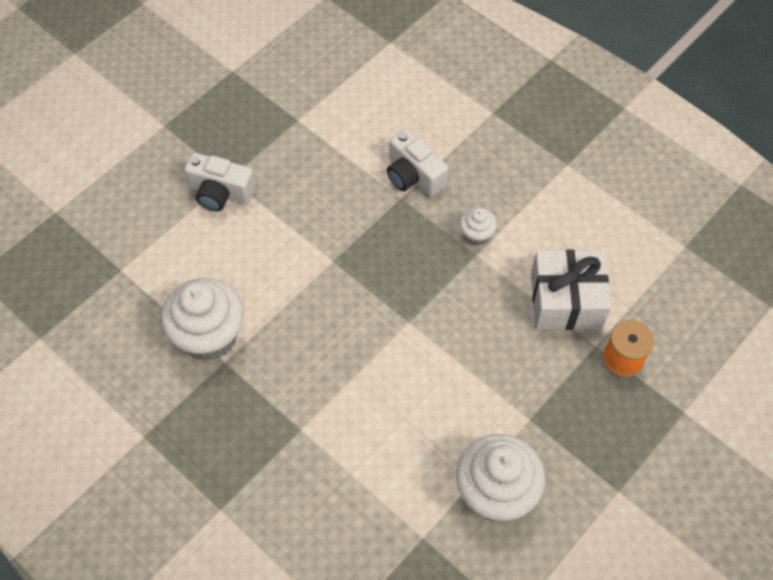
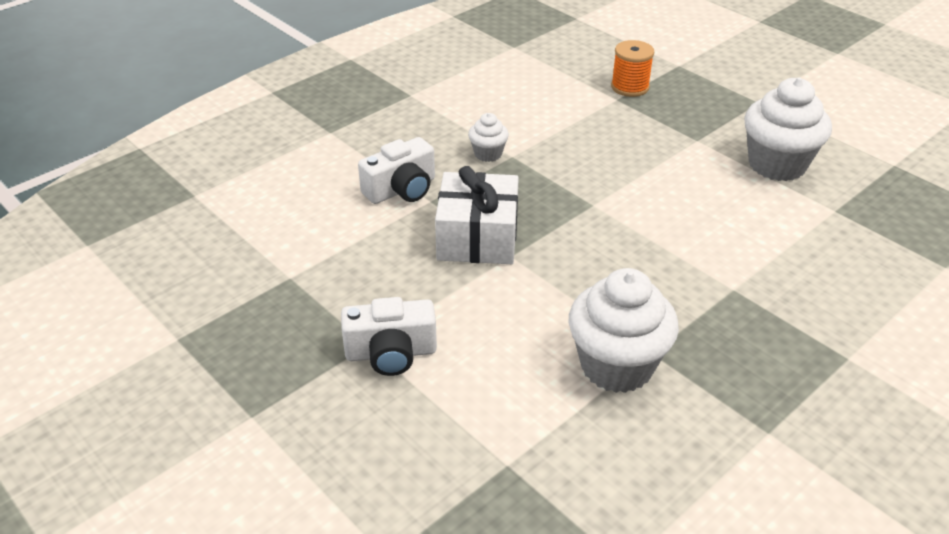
camera: 85 degrees left, 20 degrees down
(220, 192) = (391, 353): white camera -> white camera turned 60 degrees clockwise
(566, 300) = (569, 109): white gift -> white gift (478, 237)

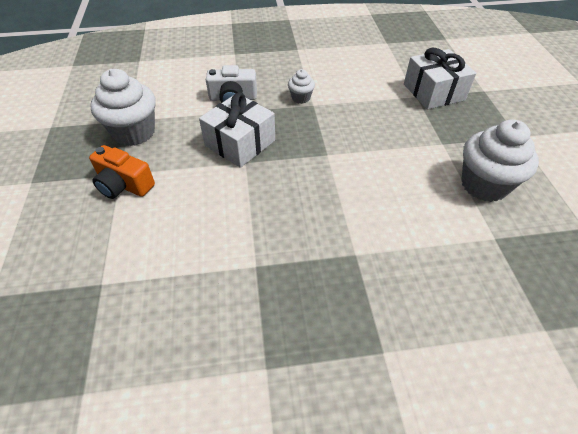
camera: 35 degrees right, 10 degrees up
(391, 353) = (124, 185): white camera -> orange camera
(616, 366) = (225, 262): white cupcake -> white cupcake (134, 132)
(630, 87) = (433, 92): orange spool -> white gift

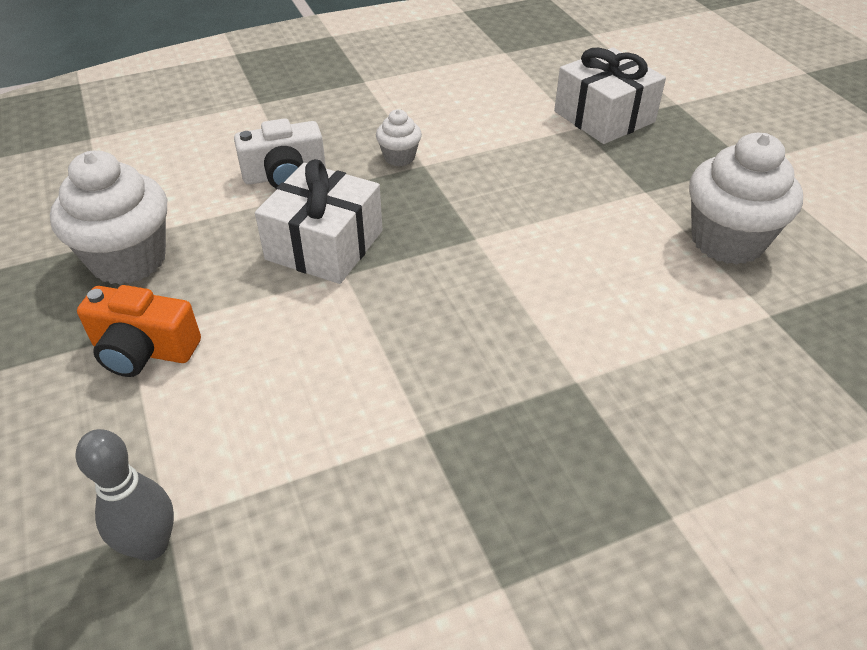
camera: 15 degrees left, 5 degrees down
(89, 294) = (151, 545): none -> grey bowling pin

